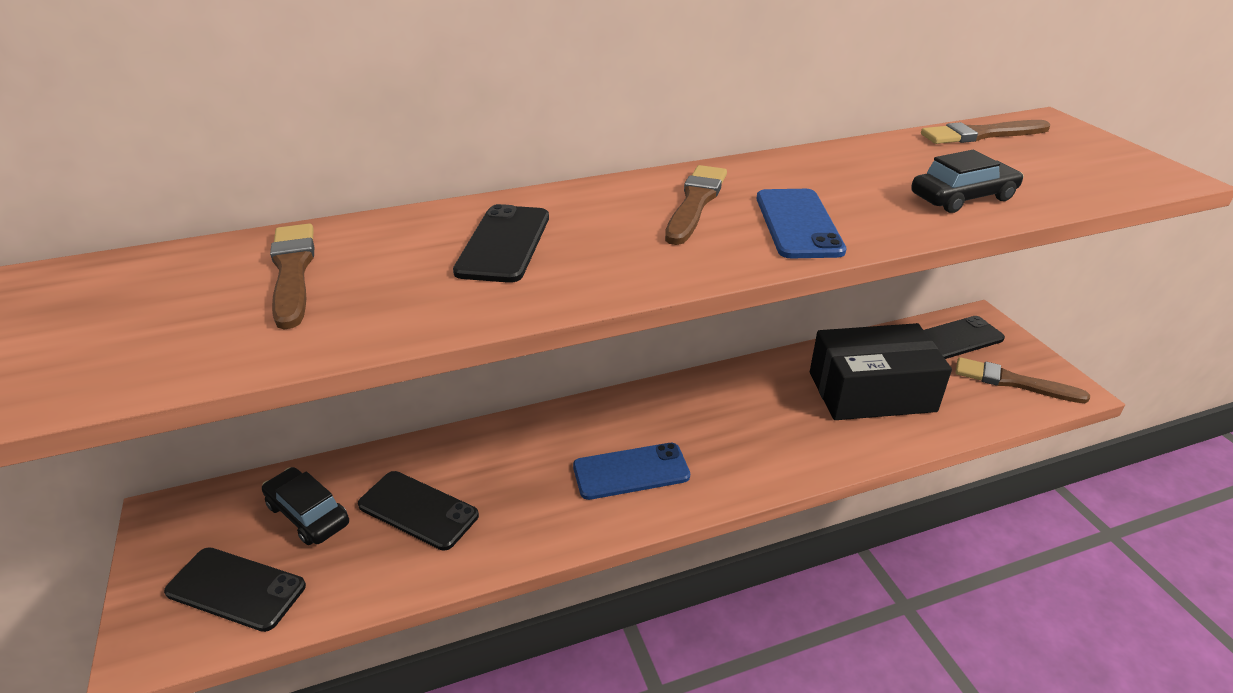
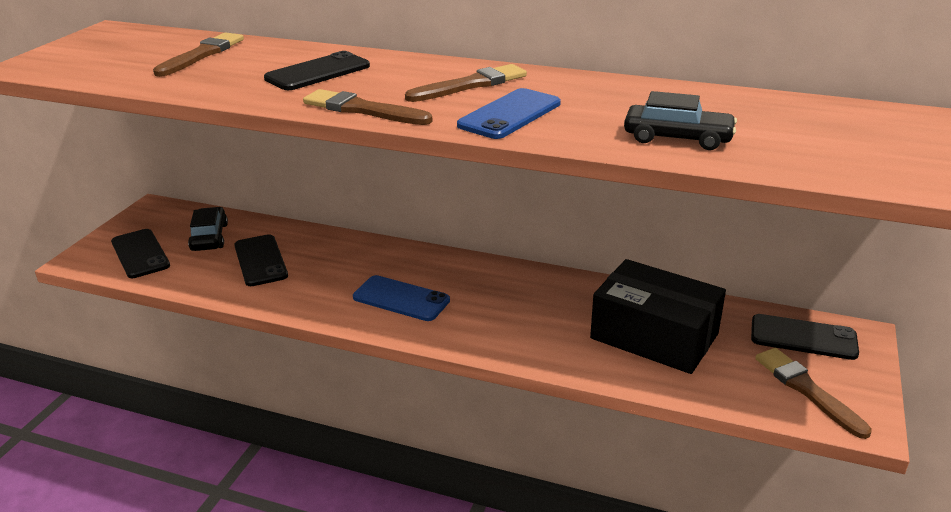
camera: 40 degrees right, 5 degrees down
(981, 135) = (815, 108): brown brush -> brown brush (363, 110)

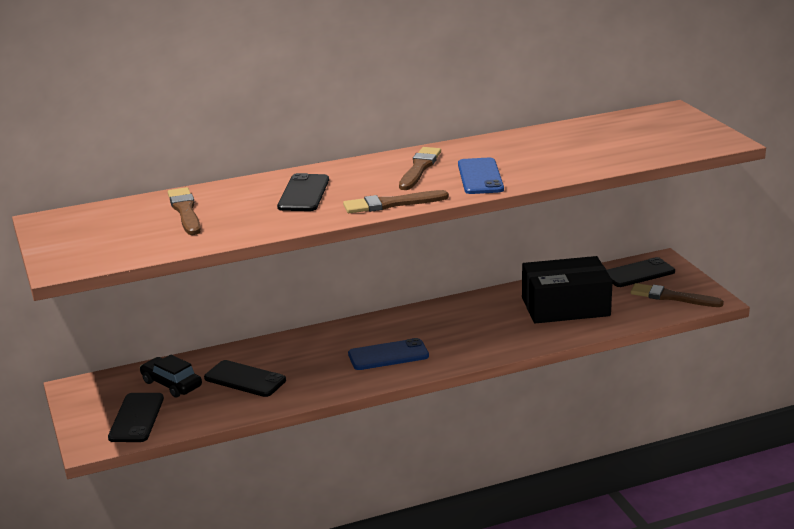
camera: 40 degrees left, 5 degrees down
(140, 254) = (136, 418): black phone -> black phone turned 75 degrees clockwise
(677, 138) = (587, 159): black car -> none

